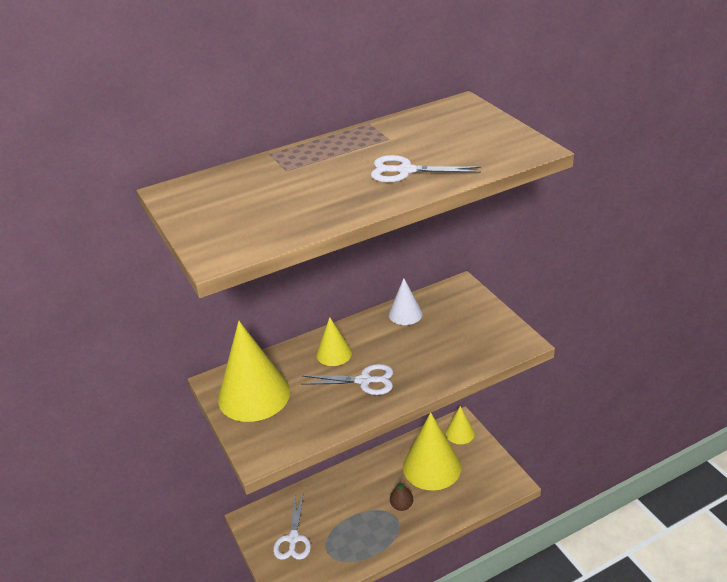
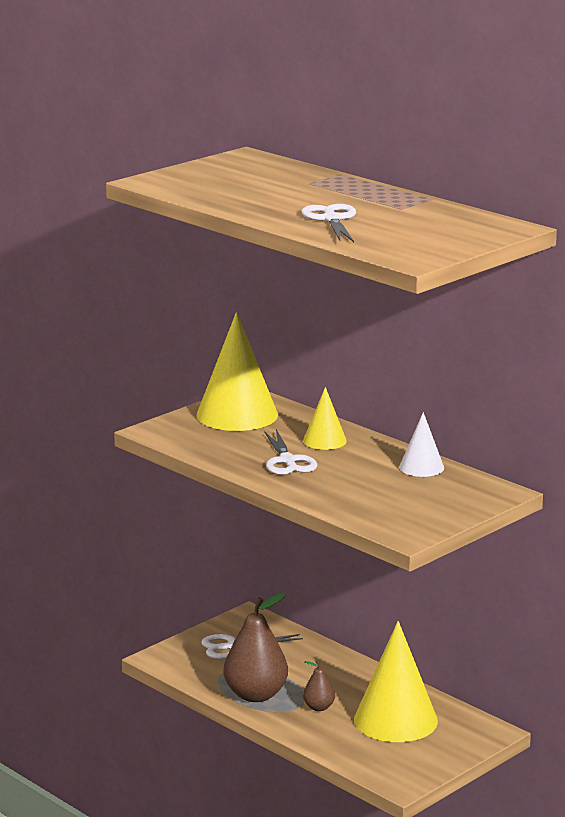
camera: 70 degrees right, 15 degrees down
(371, 540) = (255, 695): none -> brown pear
(460, 433) = (471, 733): yellow cone -> none

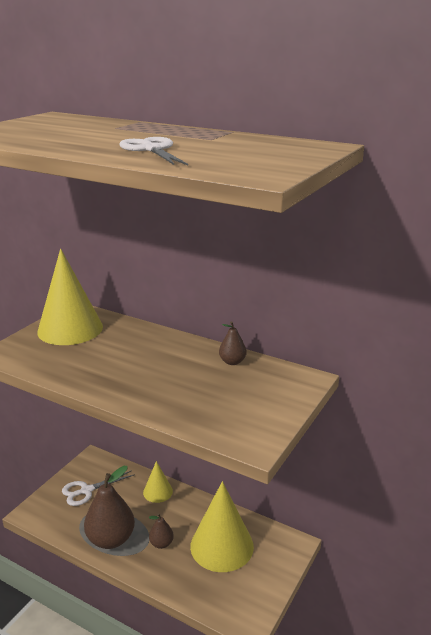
camera: 15 degrees left, 5 degrees up
(287, 461) = (121, 370): white scissors -> none
(324, 441) = (146, 345): yellow cone -> yellow cone (158, 492)
(421, 467) = (232, 362): white cone -> brown pear

